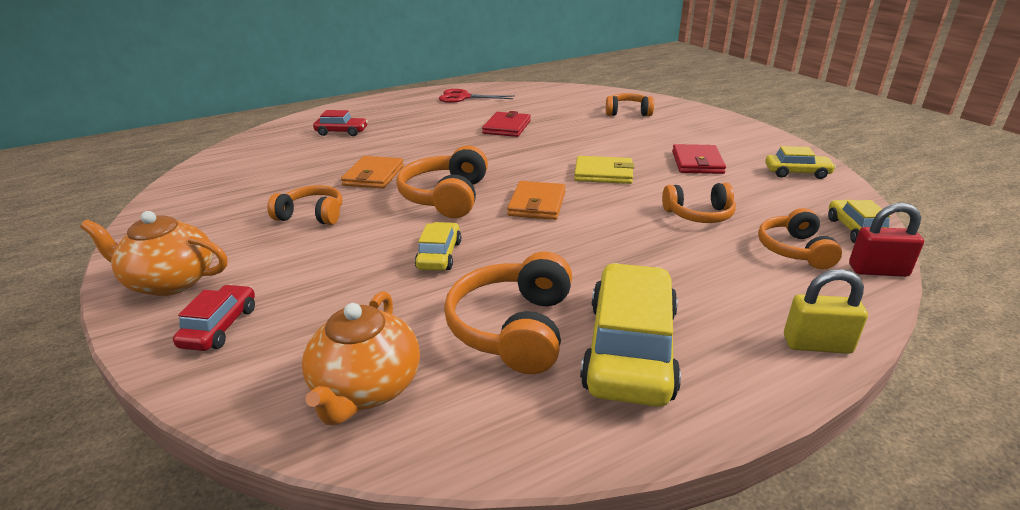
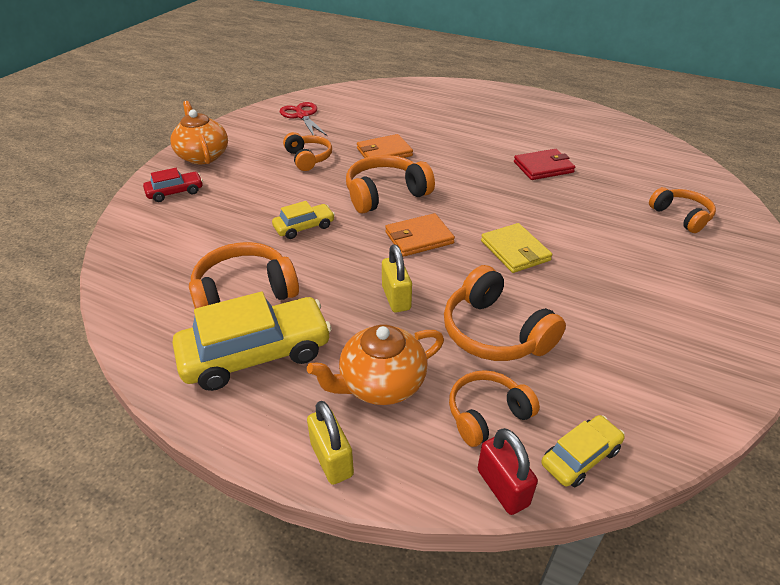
camera: 55 degrees right, 10 degrees up
(342, 132) = (435, 108): red car -> none
(366, 388) = (154, 263): orange teapot -> orange teapot (380, 383)
(463, 97) = (575, 121): red scissors -> red scissors (302, 115)
(614, 242) = (396, 298): none -> yellow padlock
(697, 162) = (613, 299): red wallet -> none
(699, 215) = (495, 332): orange headphones -> orange headphones, size x1.52
(797, 173) = (682, 381): yellow car -> none

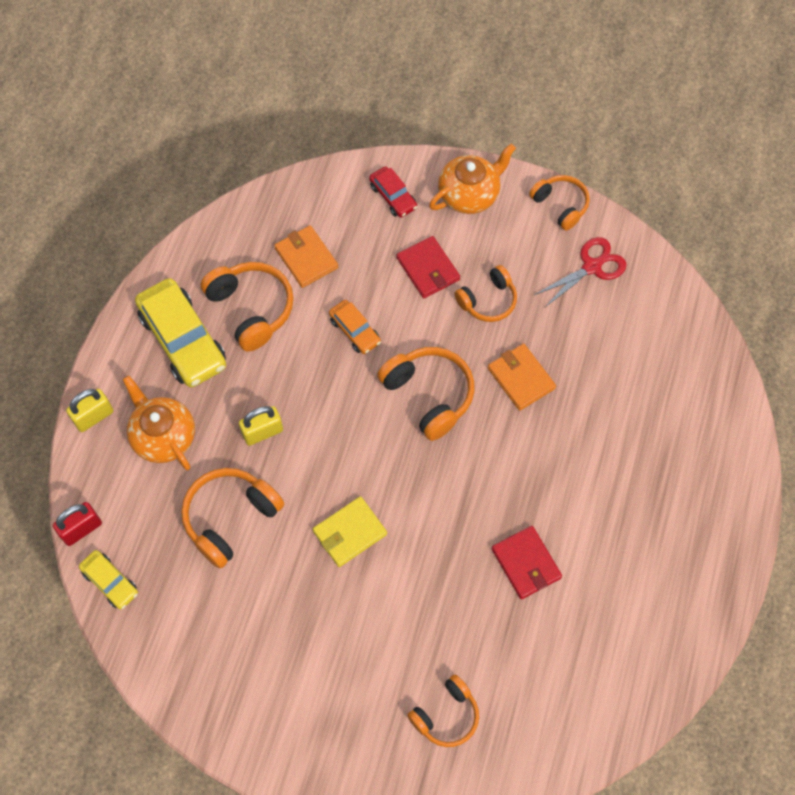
camera: 80 degrees right, 25 degrees up
(262, 182) = (428, 269): none -> red wallet
(304, 227) = (355, 331): yellow car -> orange car
(419, 238) = (355, 439): orange wallet -> orange wallet (306, 258)
(487, 414) = (142, 516): orange headphones -> orange headphones (560, 205)

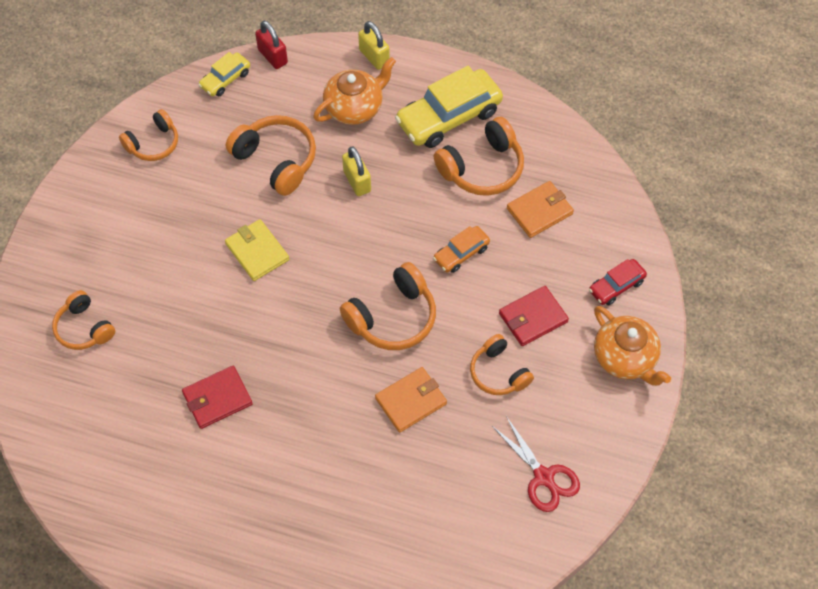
camera: 90 degrees right, 5 degrees down
(560, 205) = (619, 448): orange headphones -> orange headphones (153, 143)

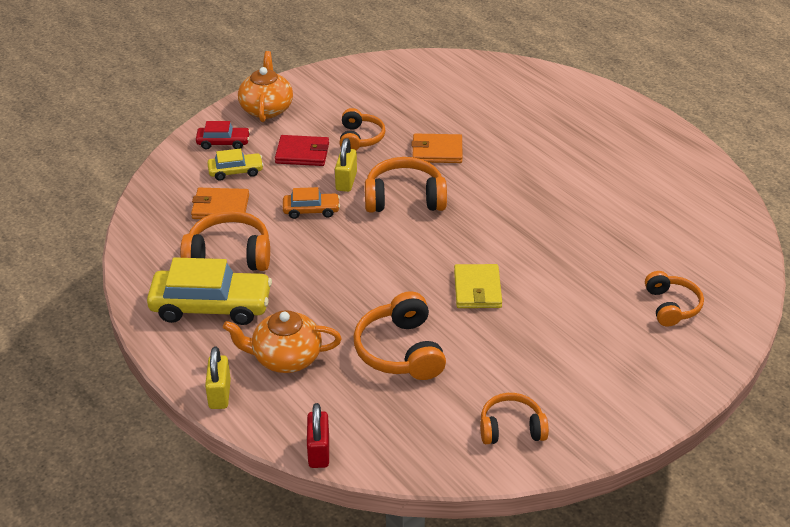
camera: 145 degrees left, 20 degrees down
(217, 399) = (583, 213): red wallet -> none
(225, 79) = (388, 454): yellow car -> yellow car (236, 171)
(357, 181) = (343, 297): yellow padlock -> yellow padlock (346, 181)
(544, 478) = (386, 84): red scissors -> none

